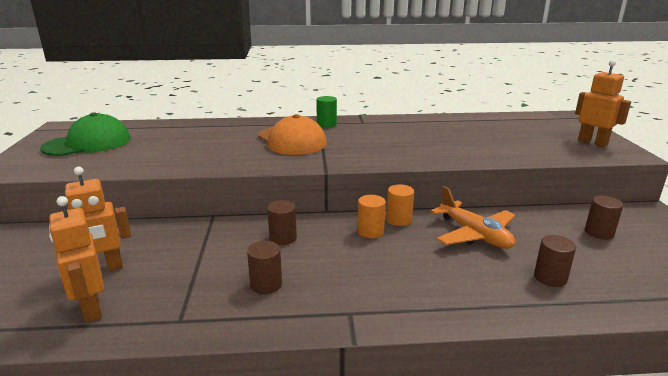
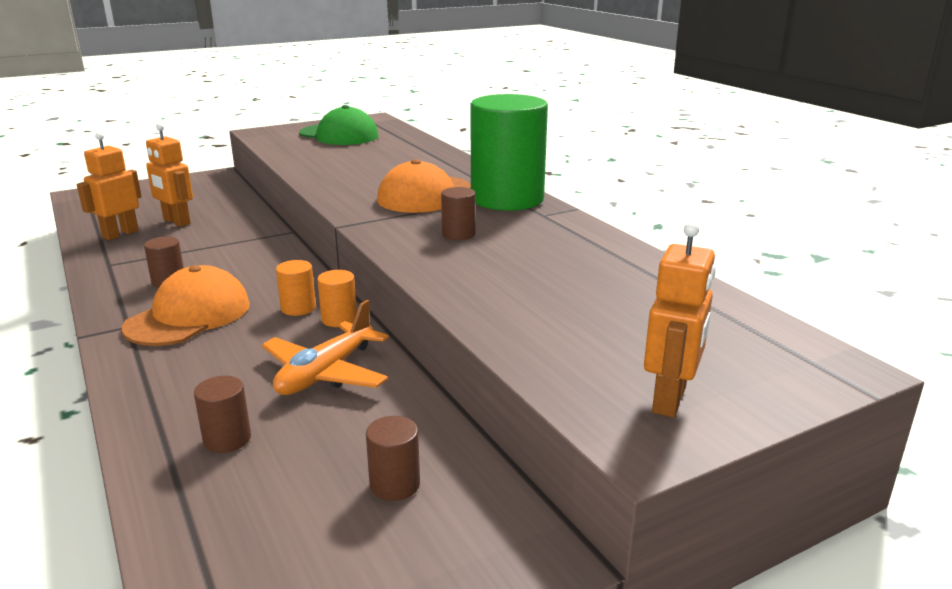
camera: 65 degrees right, 0 degrees up
(283, 238) = (260, 269): brown cylinder -> brown cylinder (458, 234)
(326, 124) = (507, 199): green cylinder -> green cylinder, size x2.46
(350, 279) = (189, 316): none -> orange cap

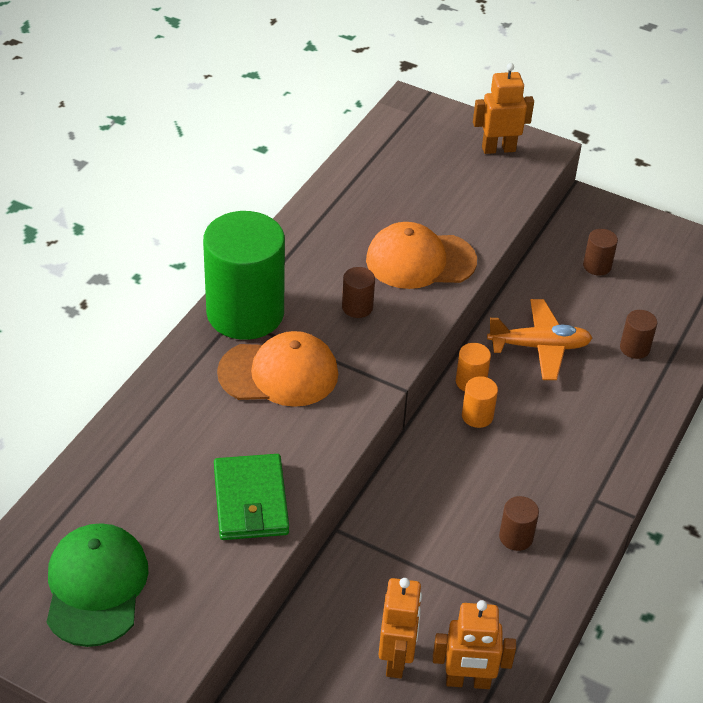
camera: 125 degrees left, 20 degrees up
(189, 316) = (548, 474): orange cap -> orange cap (420, 260)
(329, 168) = (250, 501): none -> green wallet

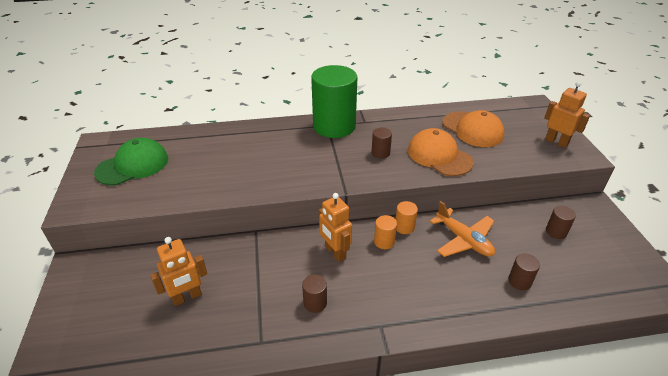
camera: 55 degrees right, 5 degrees down
(250, 501) = (220, 182): green wallet -> none
(279, 373) = (309, 152): orange cap -> orange cap (472, 129)
(468, 681) = (192, 336): orange robot -> orange robot (335, 252)

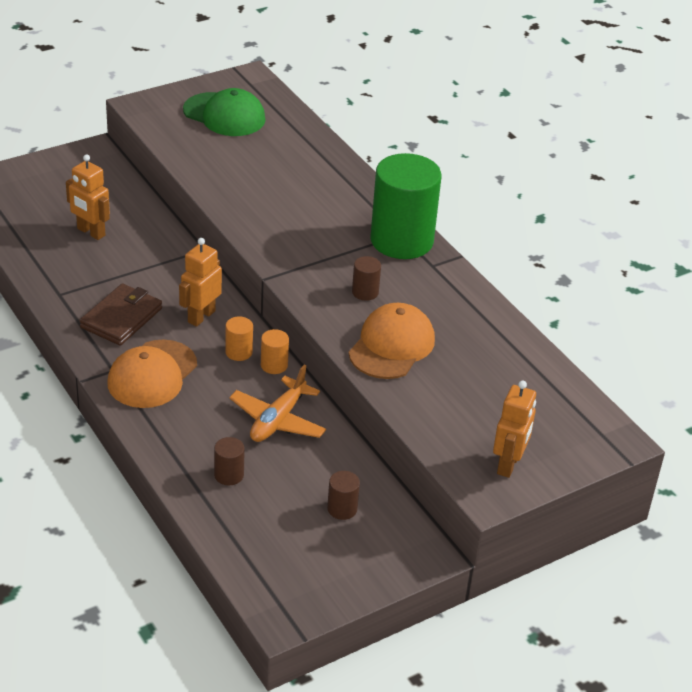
camera: 65 degrees right, 0 degrees up
(315, 303) = (121, 318): brown cylinder -> brown wallet
(472, 129) = (484, 372): orange cap -> orange cap (152, 374)

